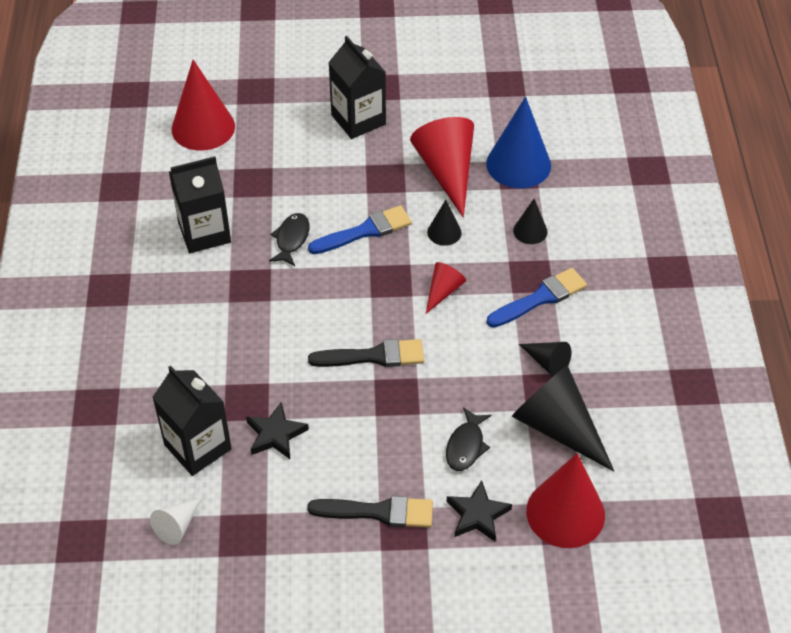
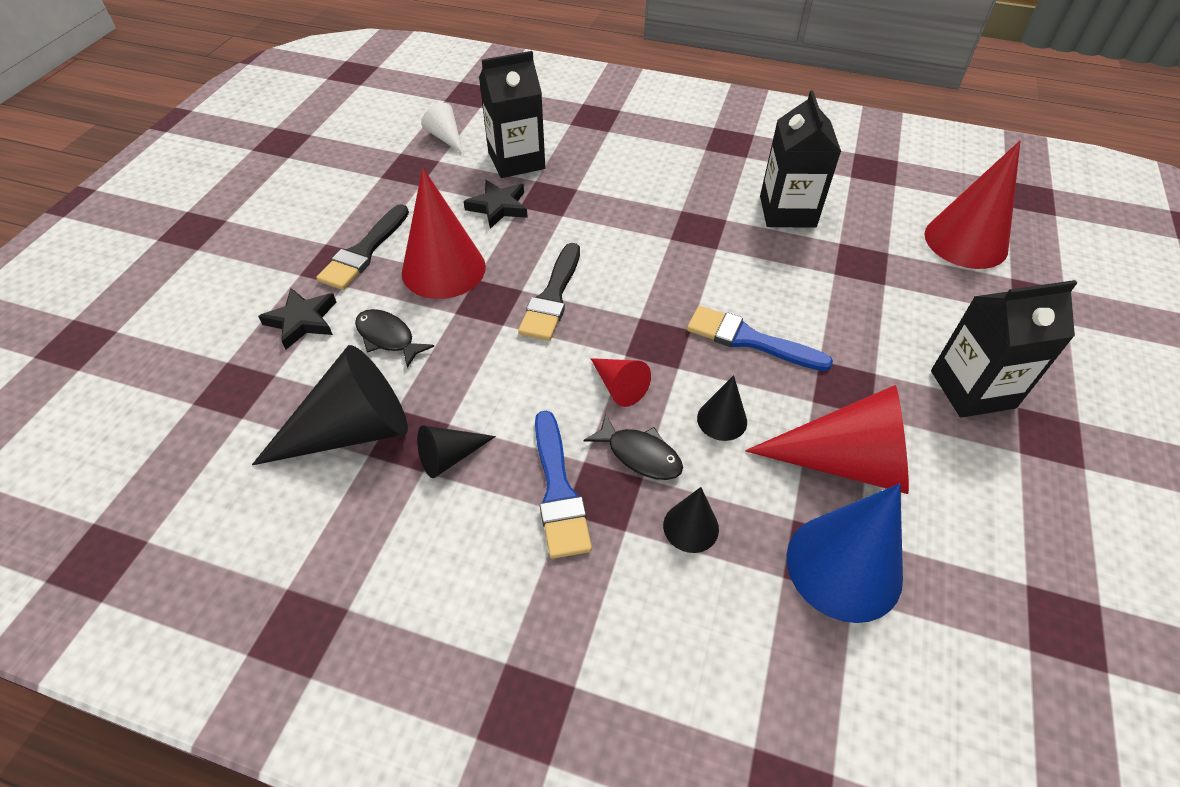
camera: 110 degrees right, 0 degrees up
(291, 239) = (756, 273): black fish -> black fish (640, 455)
(365, 231) = (749, 340): blue brush -> blue brush turned 120 degrees clockwise
(565, 513) = (242, 395): red cone -> red cone (443, 269)

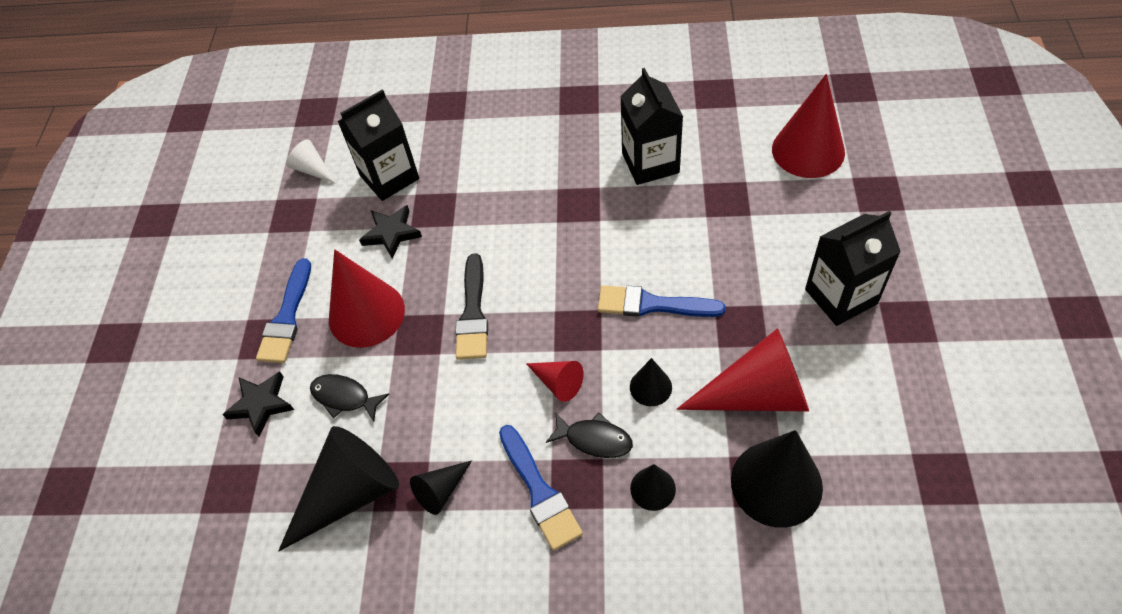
camera: 10 degrees left, 5 degrees up
(364, 251) = (287, 317): black brush -> blue brush
(844, 566) = (776, 483): blue cone -> black cone

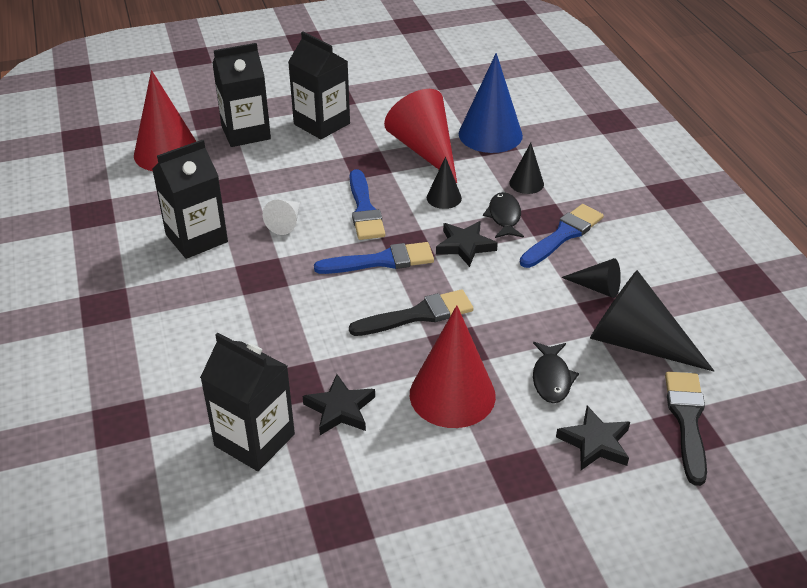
camera: 115 degrees left, 15 degrees down
(240, 493) = (687, 420): none -> black brush
(287, 317) = (486, 463): blue brush -> blue brush (381, 261)
(313, 170) = (257, 529): white cone -> white cone (286, 222)
(558, 383) = (465, 246): red cone -> black star
(776, 483) = (490, 134): black cone -> blue cone
(835, 221) = (246, 132): none -> black carton

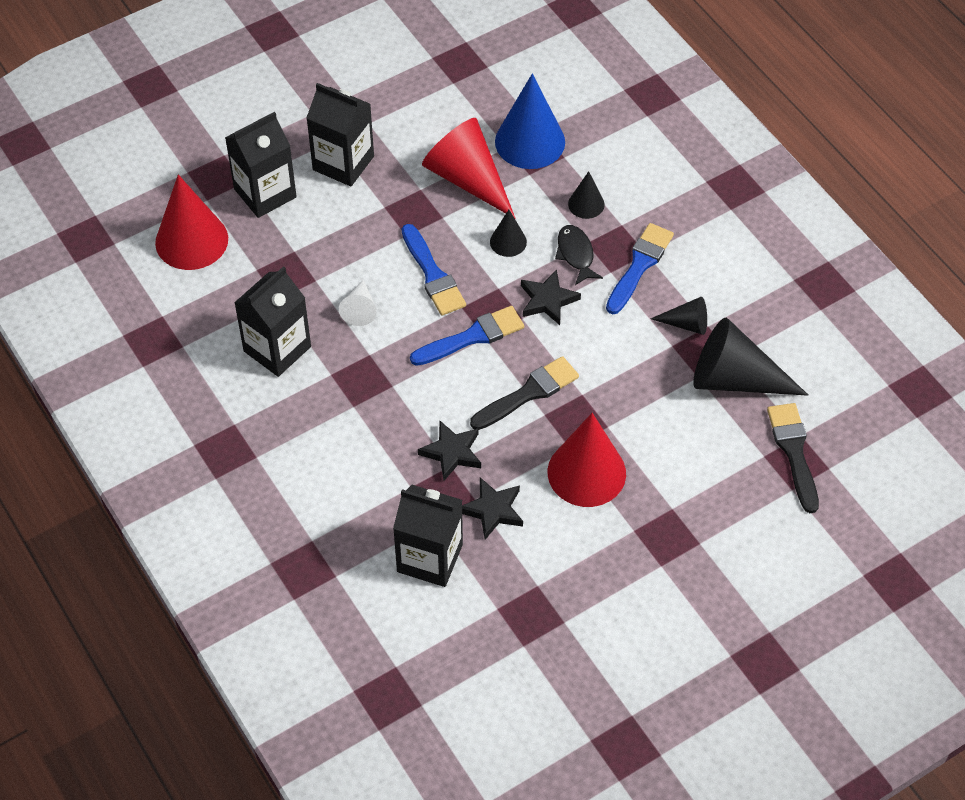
camera: 15 degrees left, 15 degrees up
(551, 378) = (669, 435): black fish -> none
(595, 443) = (721, 492): black star -> black star (452, 452)

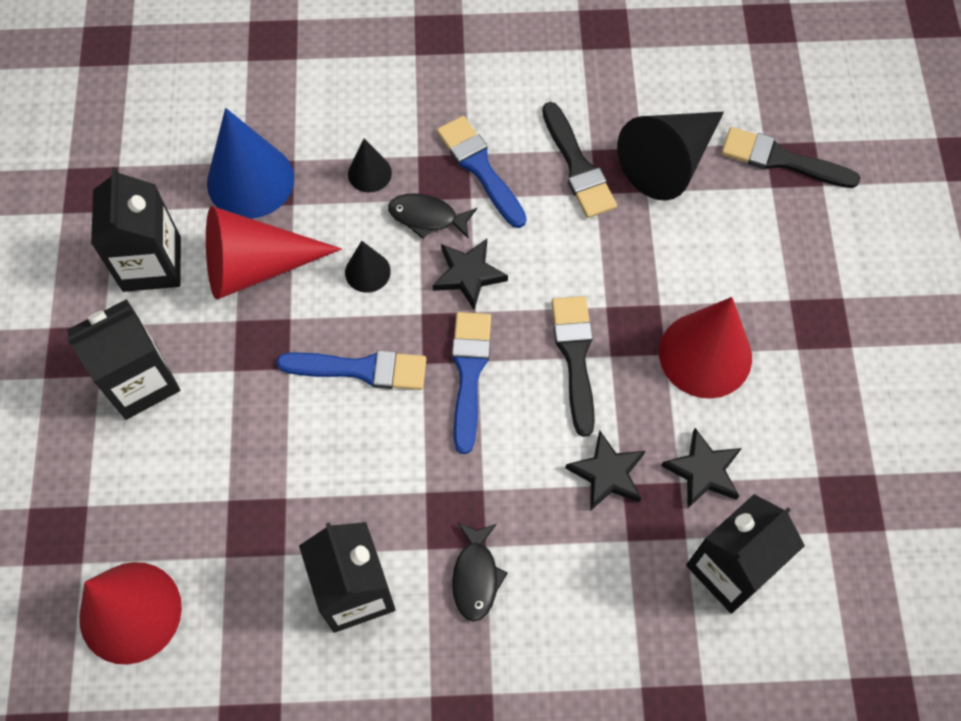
camera: 60 degrees left, 10 degrees up
(265, 193) = (121, 490): black carton -> black carton (151, 264)
(329, 410) = (476, 576): none -> black fish
(359, 309) = (357, 470): white cone -> none
(686, 324) = (577, 166): black cone -> black brush

